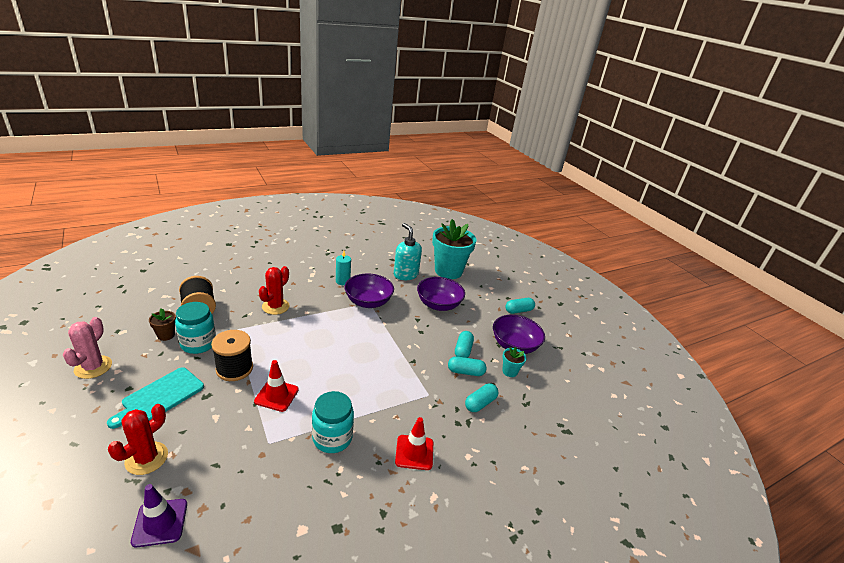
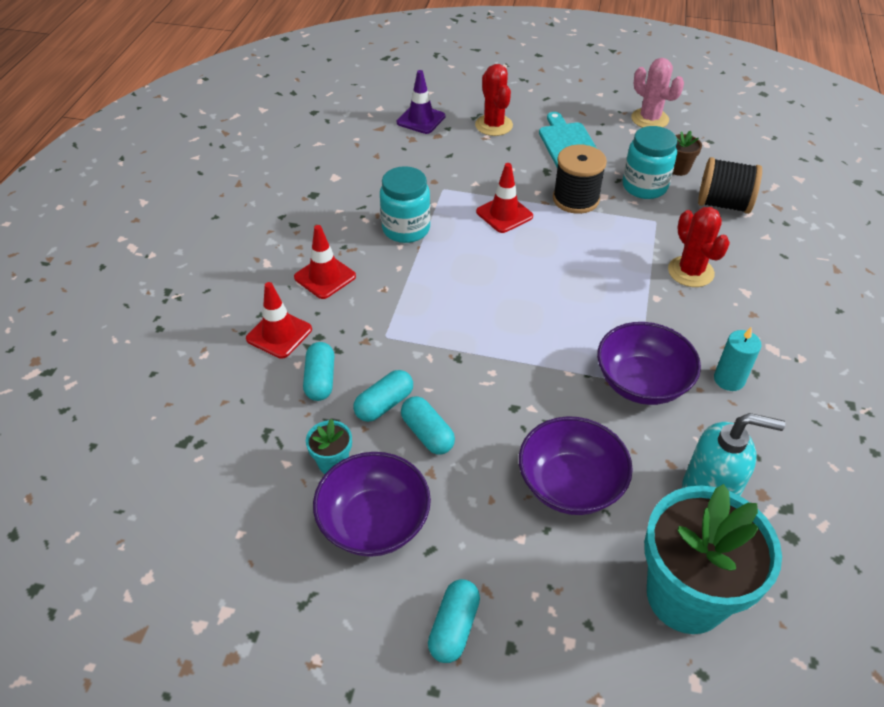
camera: 135 degrees right, 15 degrees up
(475, 442) = (279, 334): none -> red traffic cone

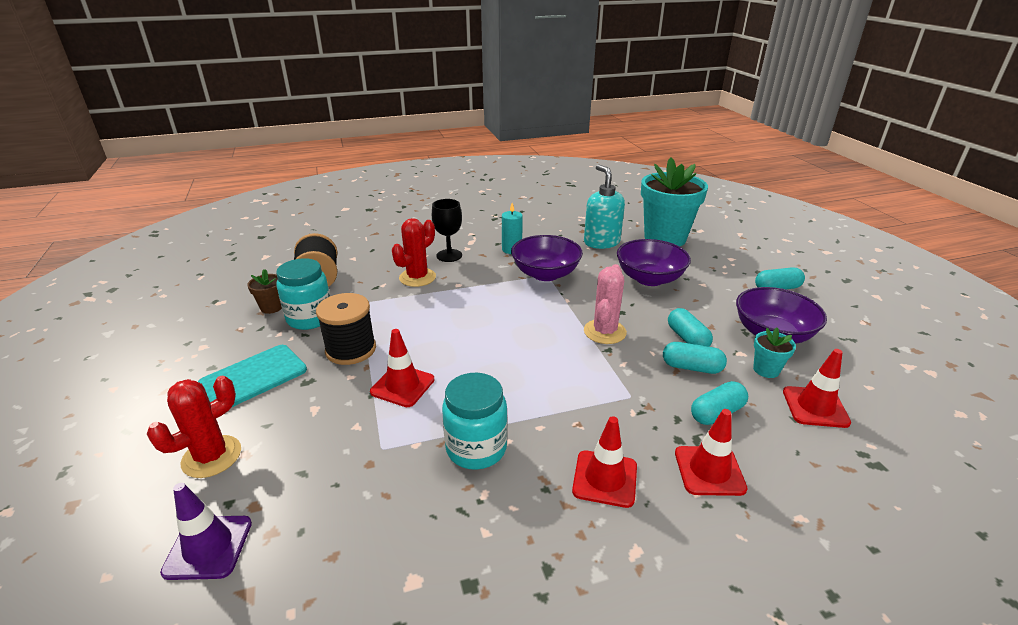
camera: 120 degrees left, 15 degrees down
(263, 458) = (815, 407): none -> red traffic cone
(427, 434) = (687, 338): turquoise capsule -> turquoise capsule turned 45 degrees counterclockwise
(649, 119) = (175, 341): pink cactus -> pink cactus (604, 332)
(737, 314) = (449, 255): none -> black goblet

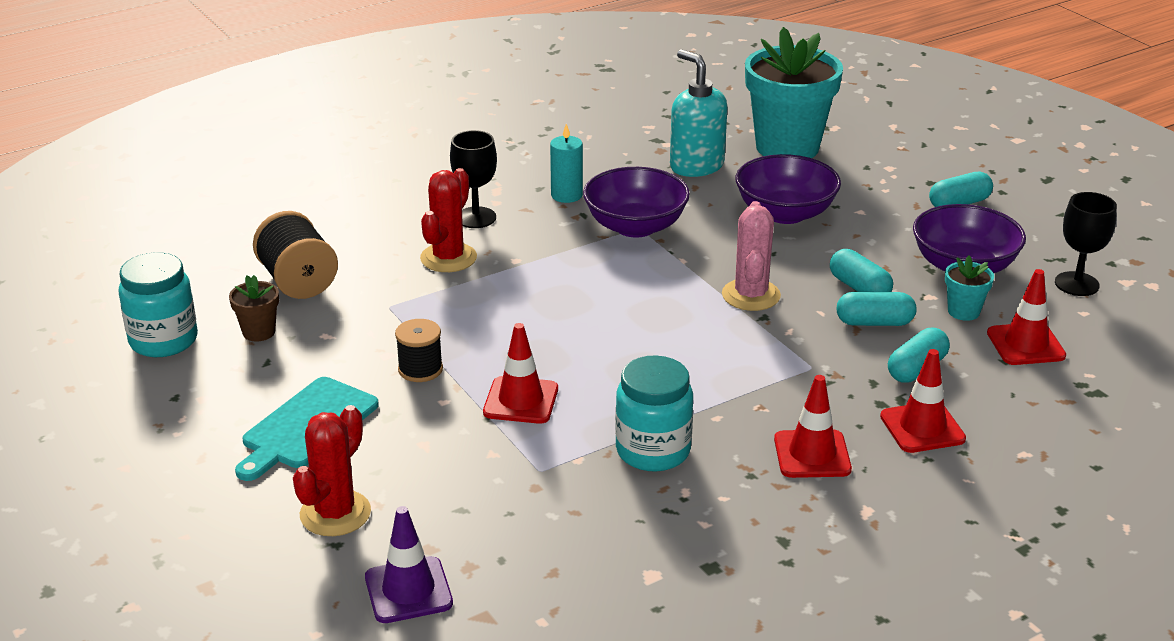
camera: 15 degrees left, 0 degrees up
(310, 318) = (329, 338): turquoise jar -> turquoise jar (163, 340)
(351, 349) = (420, 369): black spool -> black spool, size x0.64
(864, 361) = (1076, 284): none -> black goblet

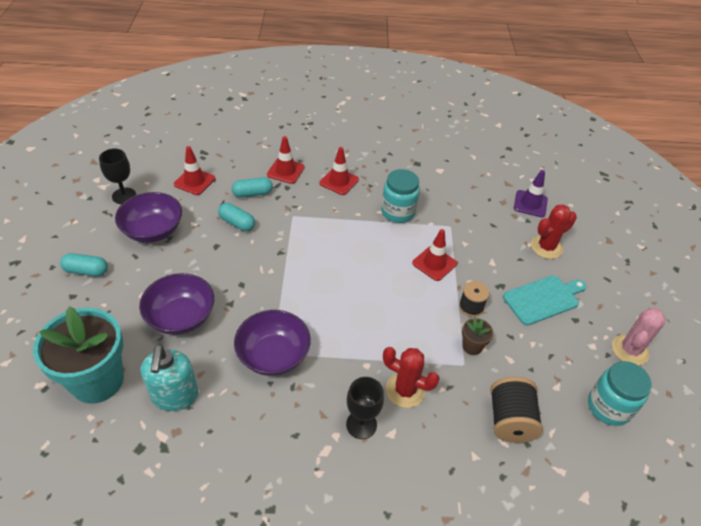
camera: 150 degrees left, 15 degrees up
(259, 332) = (548, 383): brown flower pot -> brown flower pot (472, 346)
(448, 258) = (405, 390): red cactus -> red cactus turned 60 degrees clockwise
(566, 195) = (285, 414): turquoise candle -> none
(751, 295) = (271, 268): pink cactus -> pink cactus (630, 350)
(859, 288) = (216, 245): turquoise capsule -> none
(963, 311) = (192, 208): turquoise flower pot -> none

